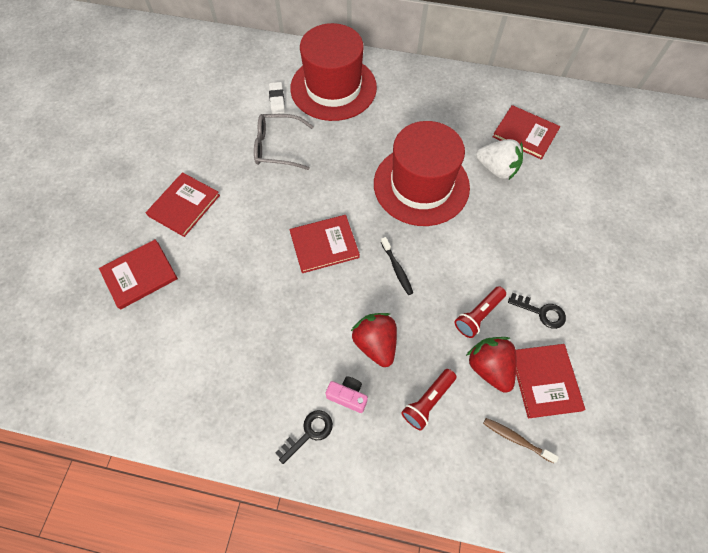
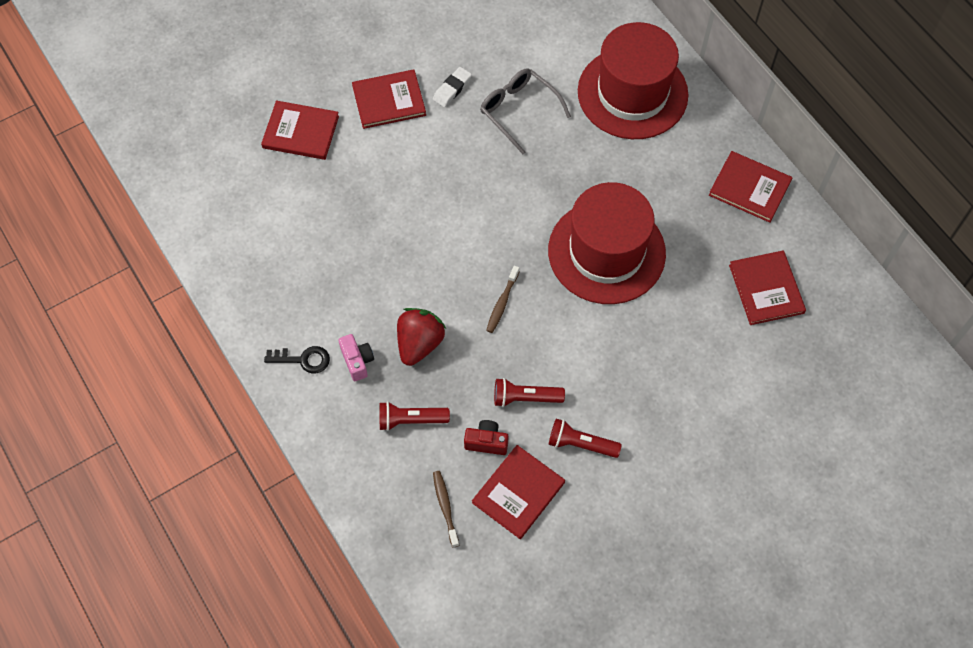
camera: 45 degrees right, 0 degrees up
(277, 100) = (567, 64): white eraser -> white eraser (452, 89)
(324, 244) = (465, 231): red book -> red book (749, 188)
(397, 269) = (502, 303): black toothbrush -> brown toothbrush
(489, 367) = (486, 442): red strawberry -> red camera
(497, 169) = (695, 297): white strawberry -> none
(541, 312) = (581, 444): black key -> red flashlight

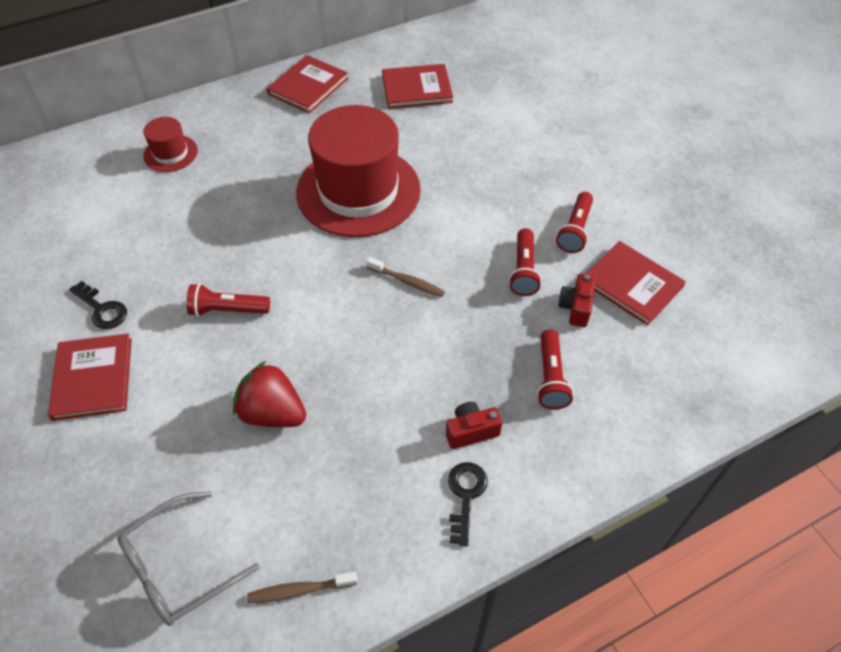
camera: 85 degrees left, 10 degrees down
(301, 132) = (104, 490): red book -> none
(357, 361) = (471, 431): pink camera -> red camera
(419, 343) = (451, 363): red strawberry -> red strawberry (272, 413)
(445, 507) = (654, 350): brown toothbrush -> brown toothbrush (299, 590)
(452, 89) = (102, 309): white eraser -> black key
(459, 174) = (227, 310): none -> red flashlight
(518, 111) = (158, 248): grey glasses -> grey glasses (178, 567)
(632, 93) = (170, 153): red hat -> red hat, size x0.45

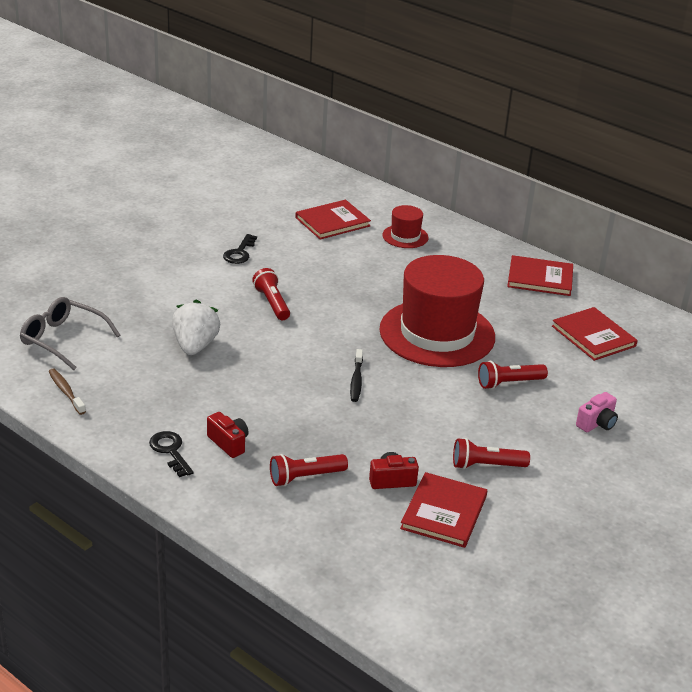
camera: 65 degrees right, 20 degrees down
(93, 378) = (182, 266): red book -> red book (332, 222)
(272, 413) = (195, 346): red strawberry -> white strawberry
(407, 281) = (356, 380): brown toothbrush -> black toothbrush
(465, 496) = (170, 451): black key -> black key turned 105 degrees counterclockwise
(523, 270) = (413, 442): red flashlight -> red flashlight (509, 383)
(541, 136) = (597, 423): none -> pink camera

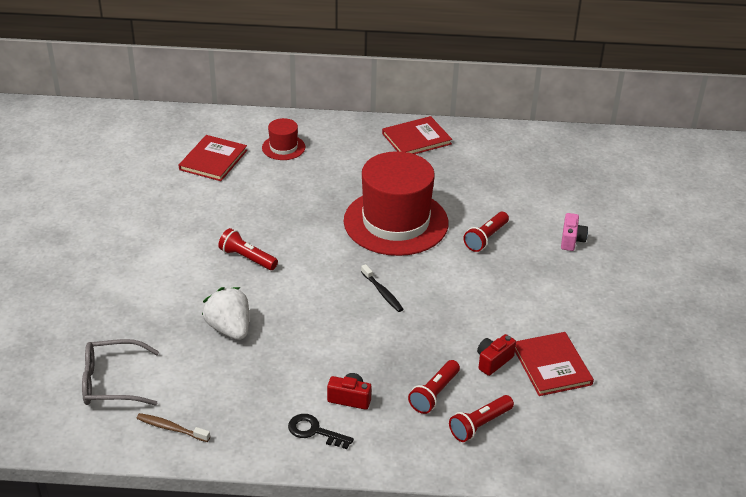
camera: 35 degrees left, 5 degrees up
(240, 253) = (170, 224): black key -> none
(486, 465) = (539, 313): red flashlight -> red flashlight (479, 425)
(593, 336) = (499, 170): red book -> none

